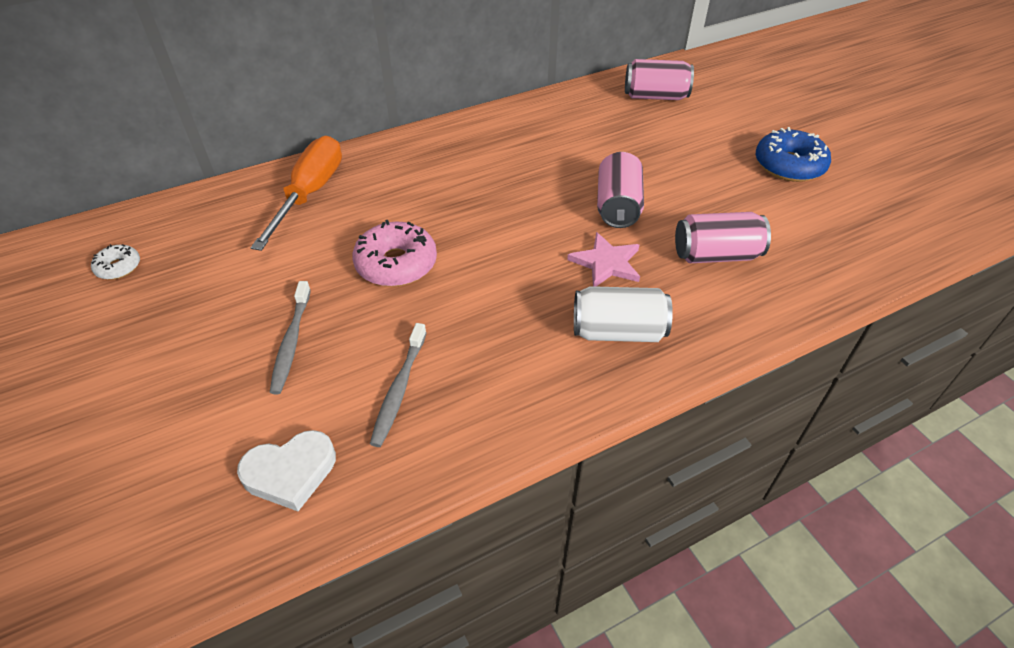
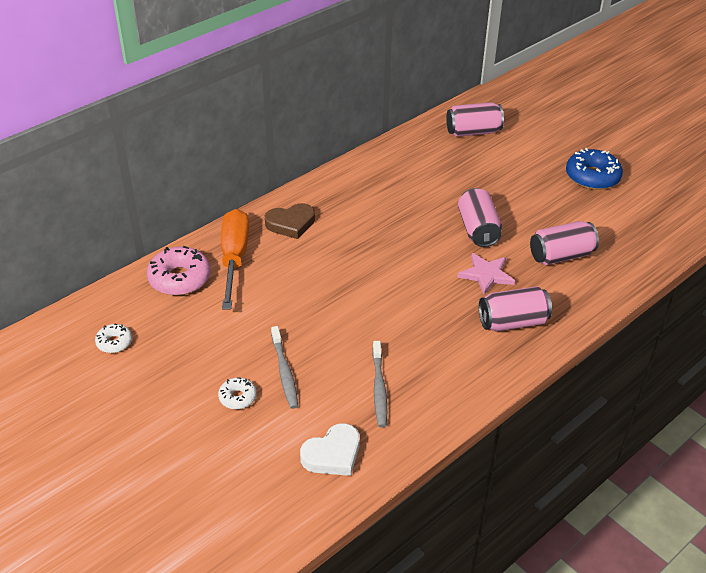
camera: 15 degrees left, 5 degrees down
(216, 364) = (237, 397): none -> white donut
(395, 165) = (291, 224): none -> brown heart
(396, 264) = (332, 302): pink donut -> pink donut (179, 278)
(618, 332) = (512, 322): white can -> pink can

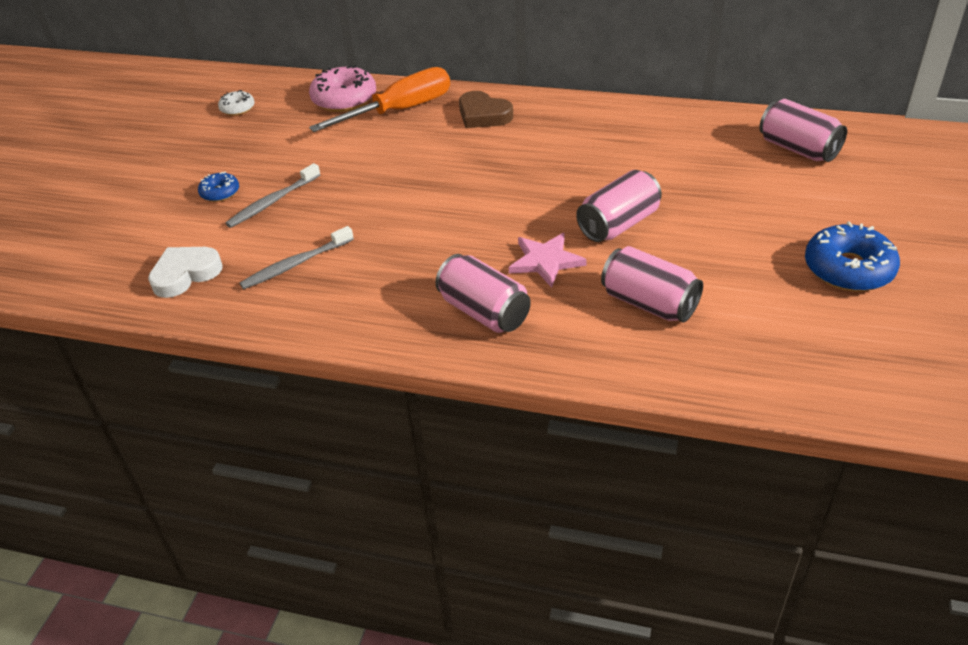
camera: 60 degrees right, 0 degrees up
(237, 397) = (220, 192): white donut -> blue donut
(332, 454) = (185, 274): white heart -> white heart turned 120 degrees clockwise

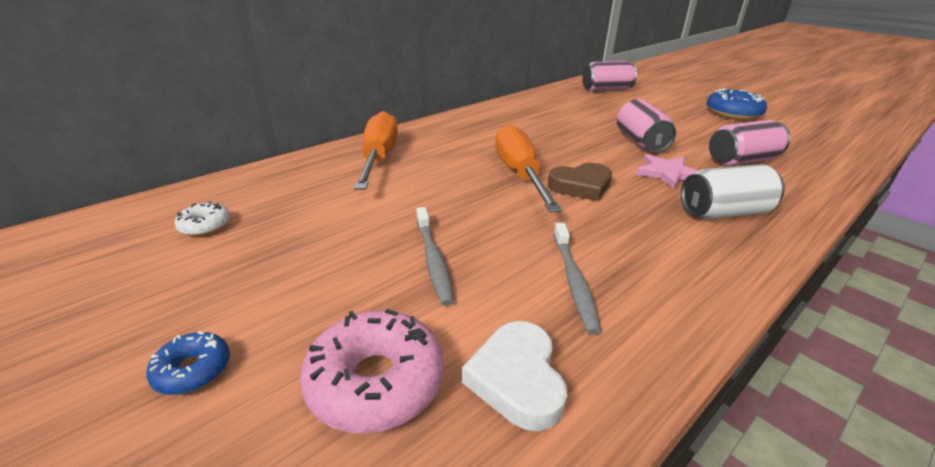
camera: 60 degrees left, 10 degrees down
(220, 192) = (361, 290): blue donut -> blue donut (193, 370)
(344, 99) = (312, 171): pink donut -> pink donut (376, 382)
(445, 184) = (519, 174): none -> orange screwdriver
(483, 115) = (442, 136): brown heart -> brown heart (581, 186)
(484, 312) = (724, 213): pink can -> white can

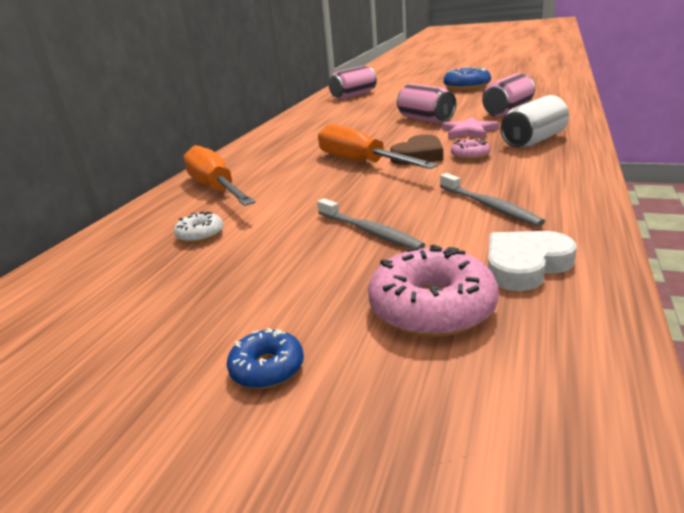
camera: 25 degrees left, 5 degrees down
(205, 226) = (108, 287): white donut -> white donut (200, 235)
(517, 379) = (525, 265): white heart -> white heart turned 90 degrees clockwise
(631, 206) = (470, 156): none -> pink donut

